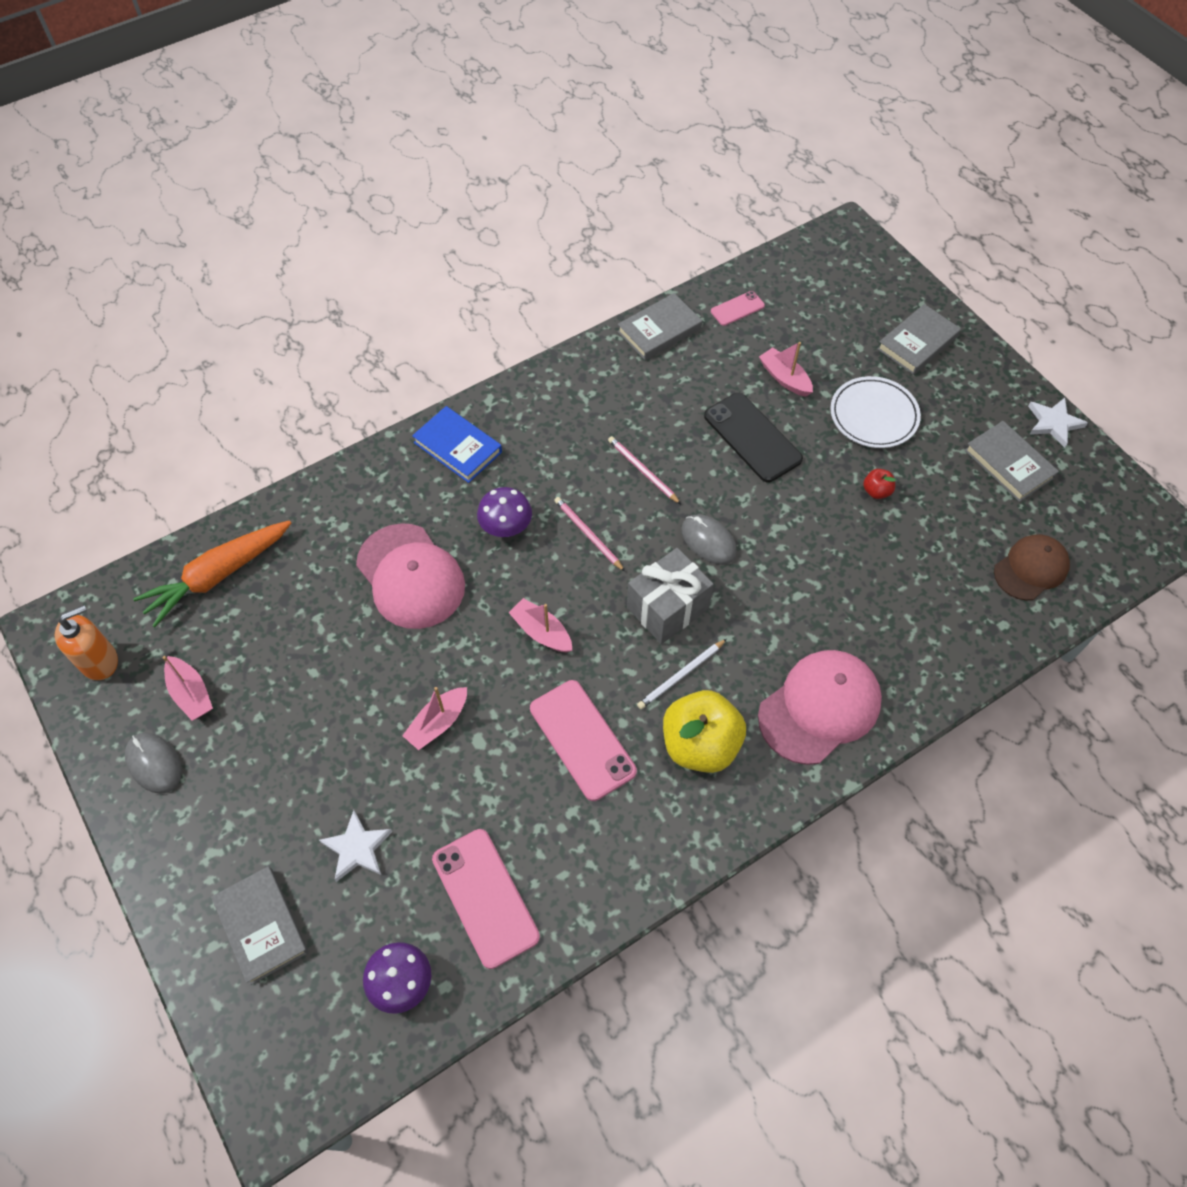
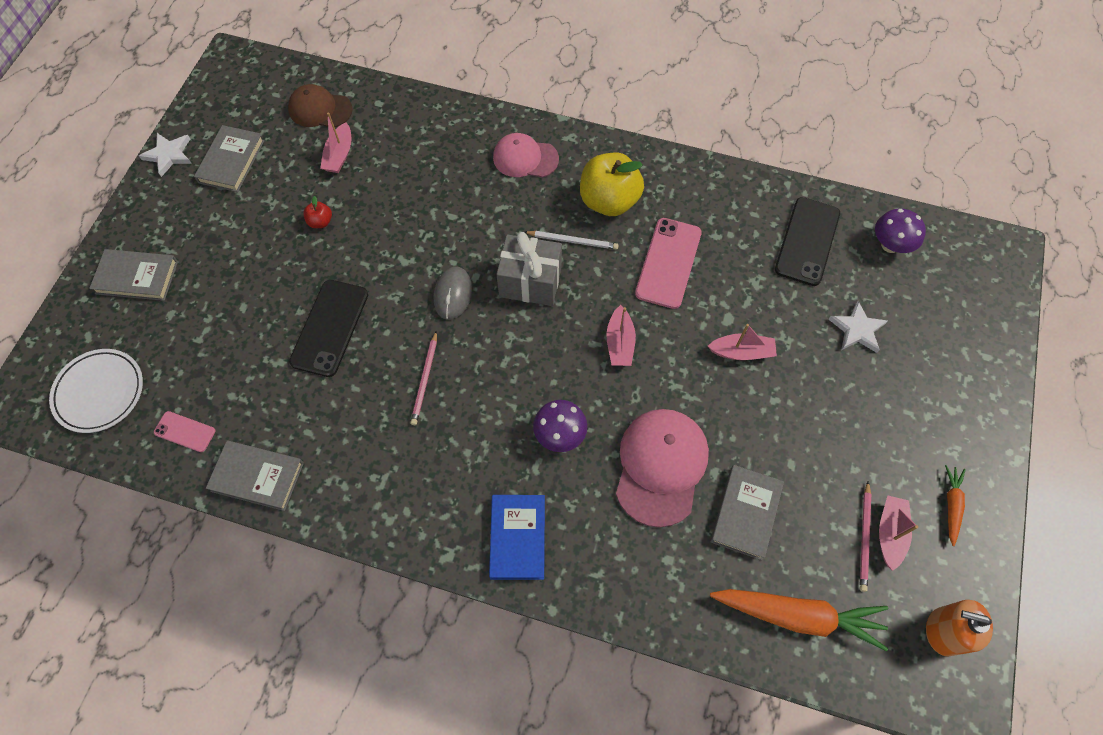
camera: 130 degrees left, 5 degrees up
(154, 764) = (951, 505): grey mouse -> orange carrot
(261, 926) = (949, 341): grey book -> grey book (745, 513)
(485, 897) = (807, 241): pink phone -> black phone
(588, 534) = (515, 374): pink pencil -> pink pencil (864, 538)
(784, 378) = (247, 344): pink boat -> pink boat (339, 155)
(820, 708) = (525, 158): pink cap -> pink cap, size x0.65
(873, 415) = (243, 263): white plate -> white plate (99, 392)

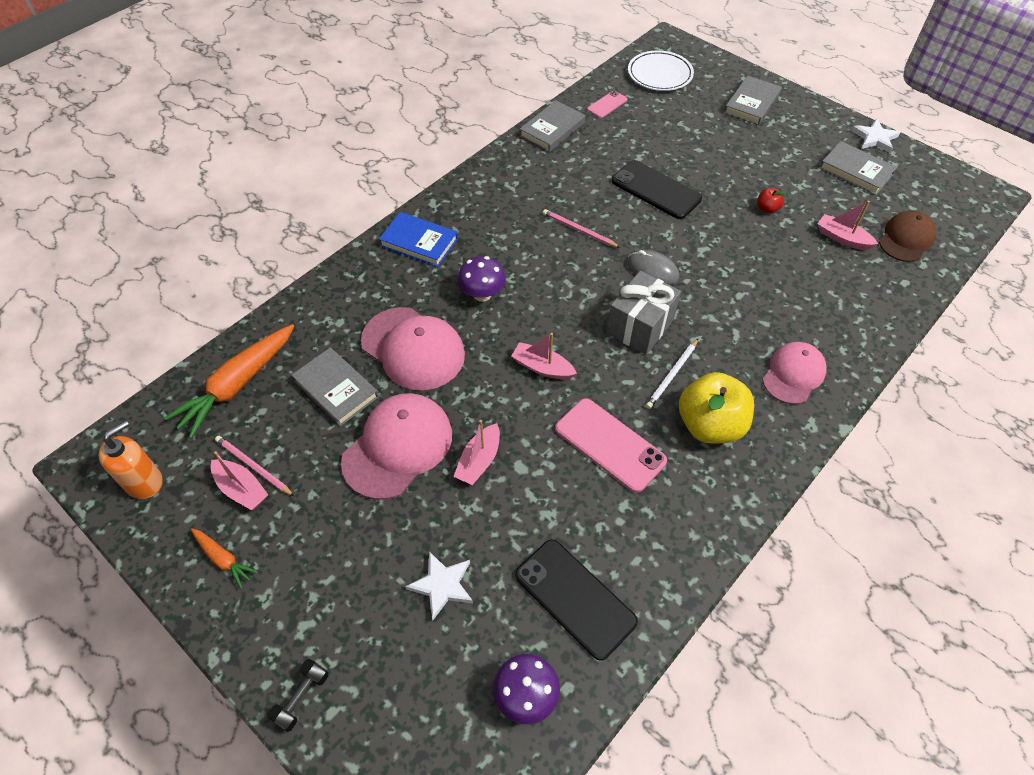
camera: 115 degrees right, 10 degrees down
(769, 423) = (398, 447): none -> pink cap
(994, 381) = (301, 698): none -> black dumbbell

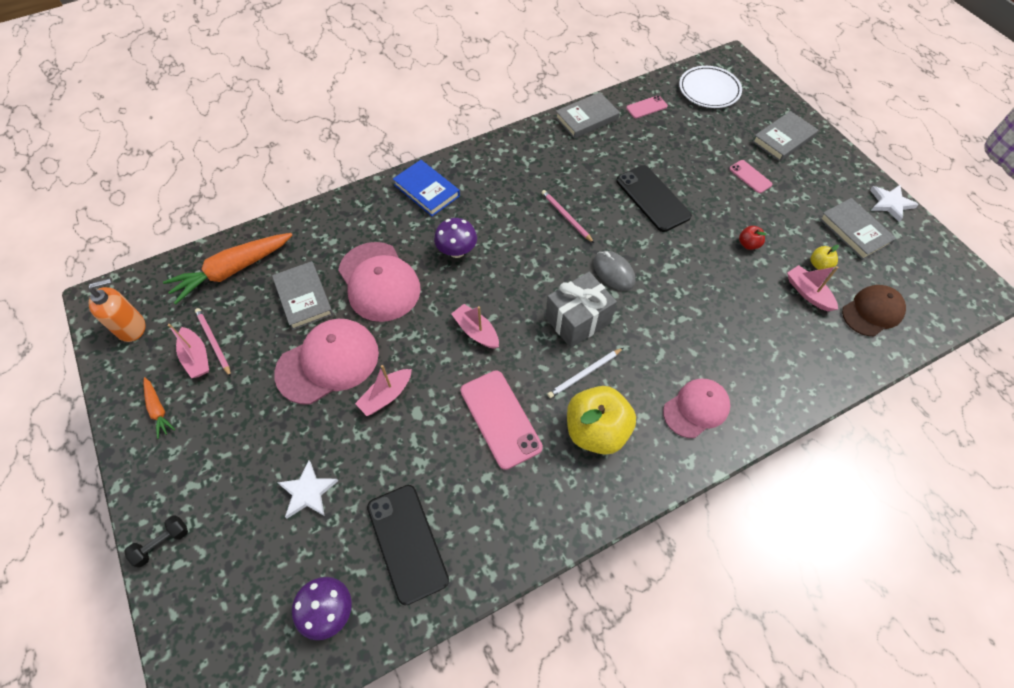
camera: 20 degrees right, 5 degrees up
(738, 146) = (750, 176): none -> pink phone
(840, 210) = (819, 265): none -> yellow apple

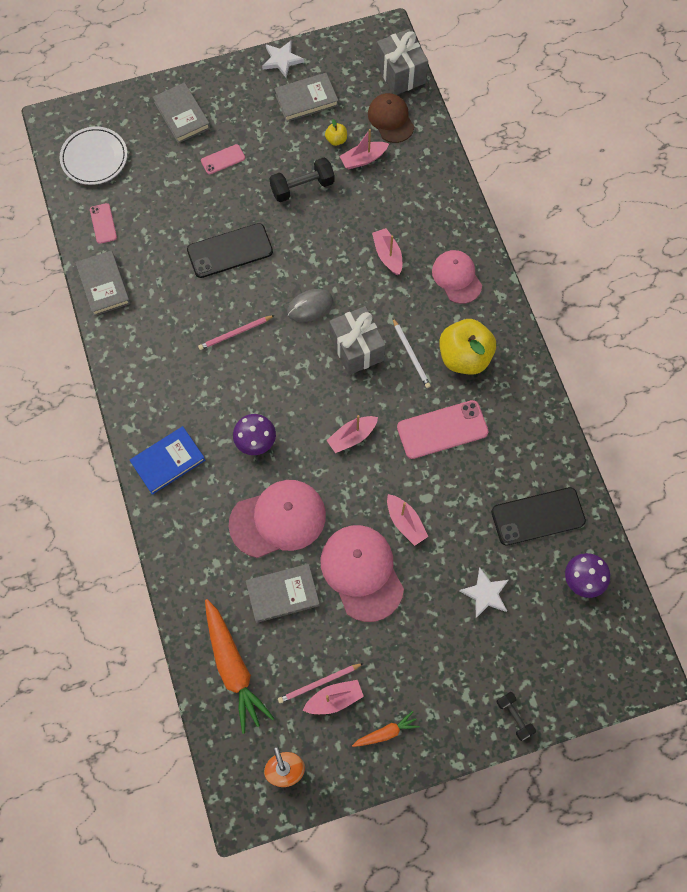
camera: 80 degrees left, 10 degrees up
(698, 333) = (387, 255): none -> pink boat
(748, 244) = (302, 187): red apple -> black dumbbell
(938, 313) = (400, 74): none -> grey gift

